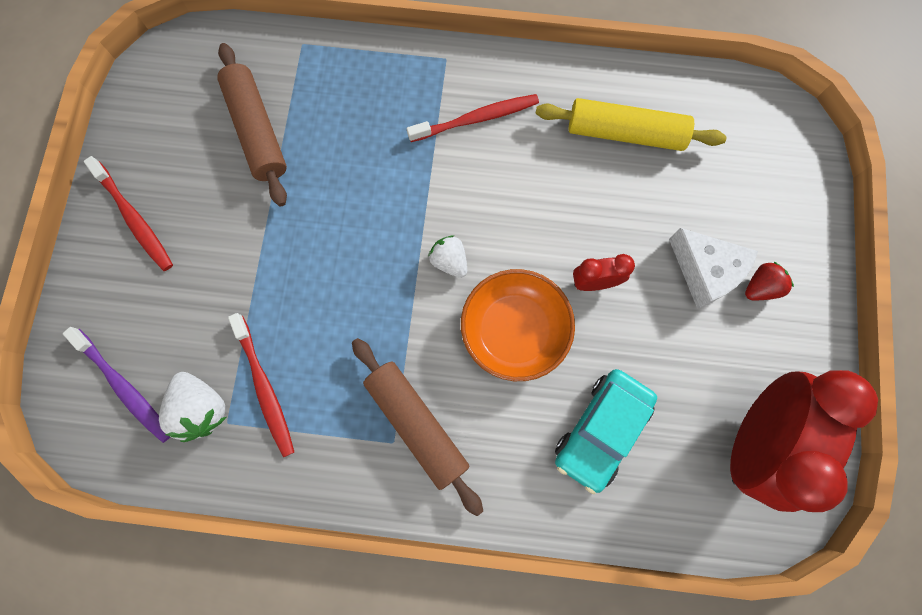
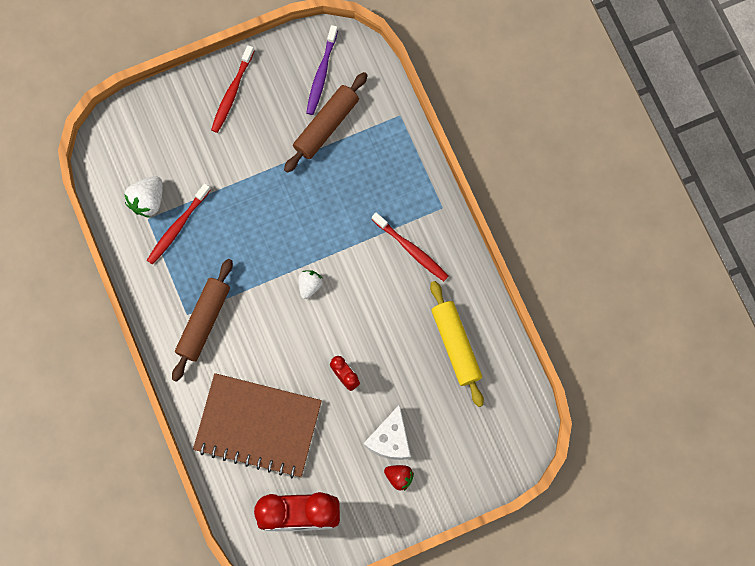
camera: 60 degrees right, 0 degrees up
(124, 387) = (136, 152): purple toothbrush -> purple toothbrush (321, 74)
(514, 330) = (289, 346): orange bowl -> none
(601, 430) = (258, 426): turquoise car -> brown notebook

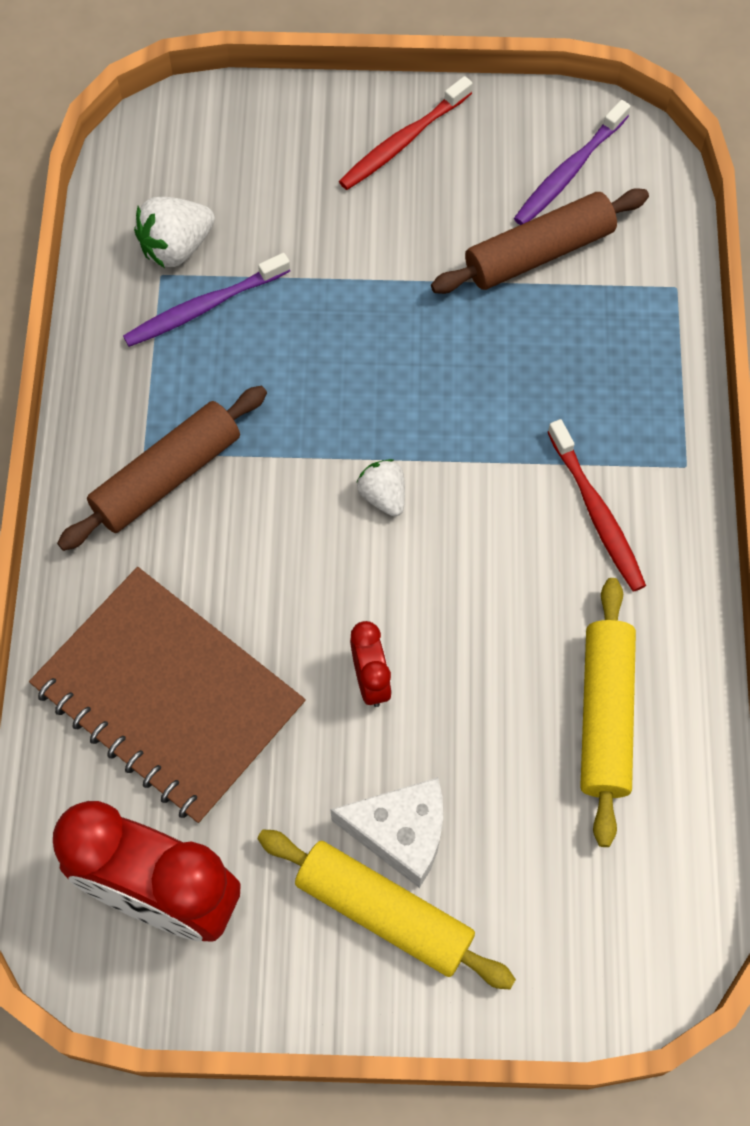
camera: 25 degrees right, 10 degrees down
(177, 227) = (203, 307): red toothbrush -> purple toothbrush
(309, 285) = (383, 496): white strawberry -> white strawberry turned 75 degrees counterclockwise
(390, 439) = (401, 833): white cheese -> white cheese turned 120 degrees counterclockwise
(399, 477) = (384, 912): red strawberry -> yellow rolling pin

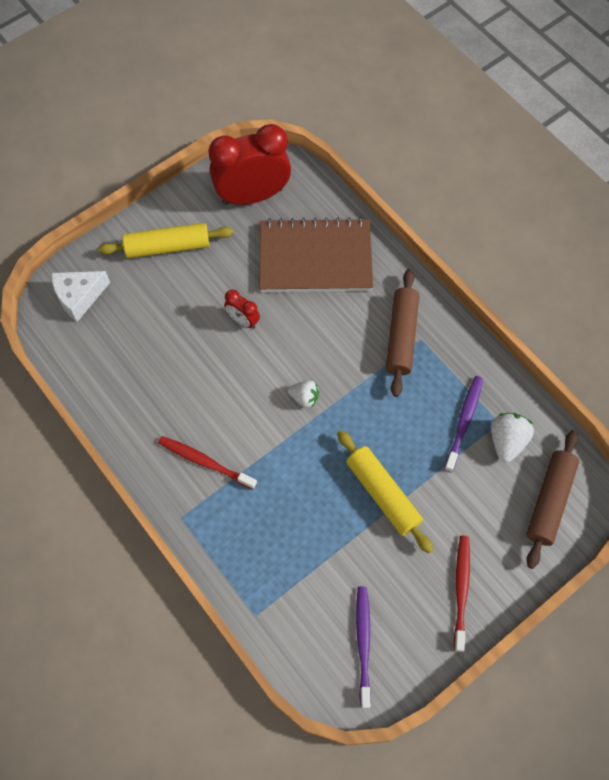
camera: 140 degrees right, 0 degrees up
(401, 833) = (184, 276): white cheese -> white cheese (79, 297)
(539, 252) = (338, 579): brown rolling pin -> brown rolling pin (549, 501)
(604, 715) = (136, 377): yellow rolling pin -> yellow rolling pin (383, 494)

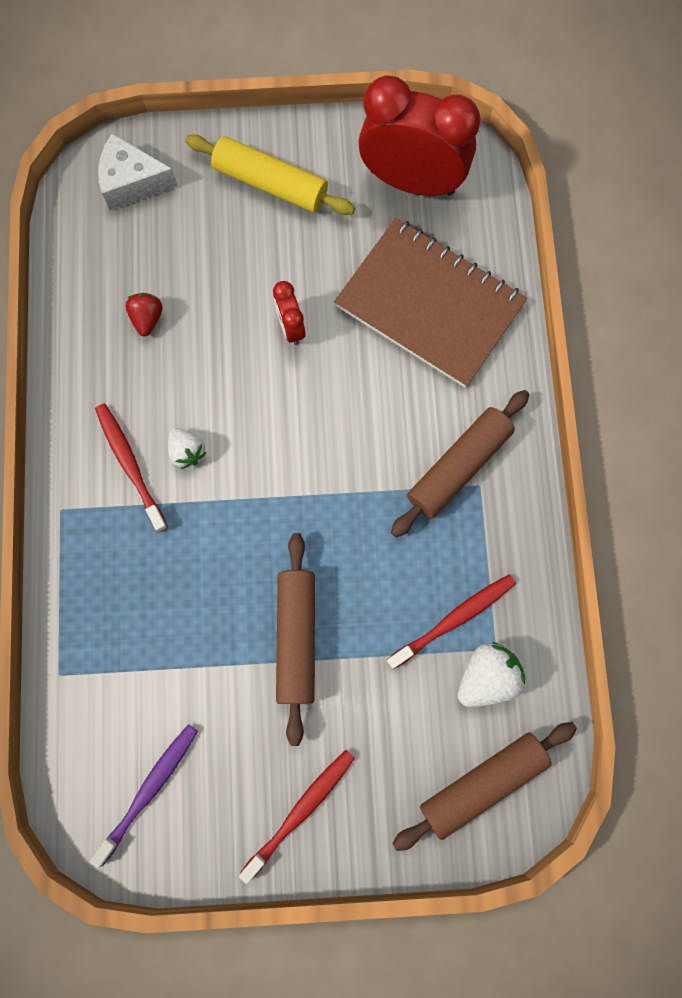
camera: 35 degrees right, 10 degrees up
(150, 370) = (147, 318): none -> red strawberry
(304, 398) = (292, 465): white strawberry -> white strawberry (187, 452)
(383, 494) = (296, 638): yellow rolling pin -> brown rolling pin
(464, 421) = (454, 619): purple toothbrush -> red toothbrush

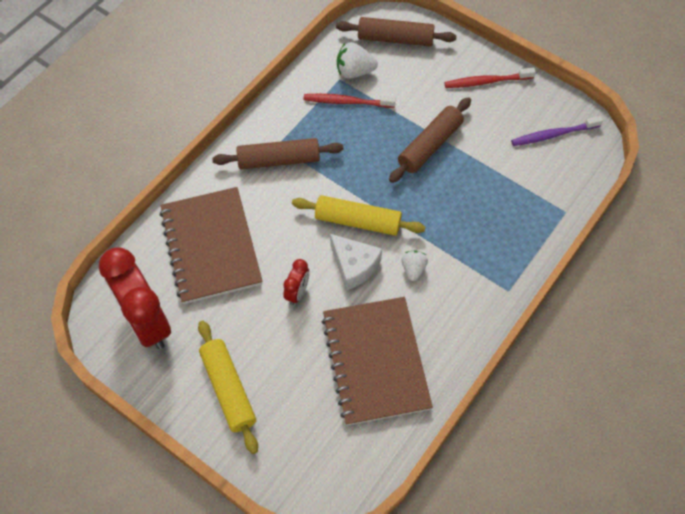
camera: 140 degrees left, 15 degrees down
(130, 464) = (450, 286): red toothbrush -> none
(132, 182) = (312, 461): white cheese -> white cheese (354, 266)
(147, 318) = (375, 361): red strawberry -> brown notebook
(298, 461) = (358, 221): none -> yellow rolling pin

